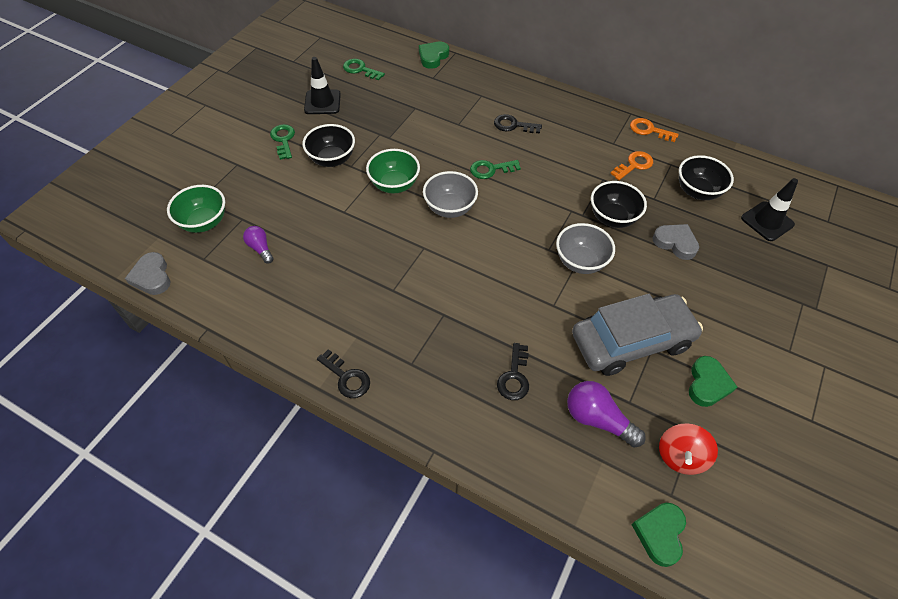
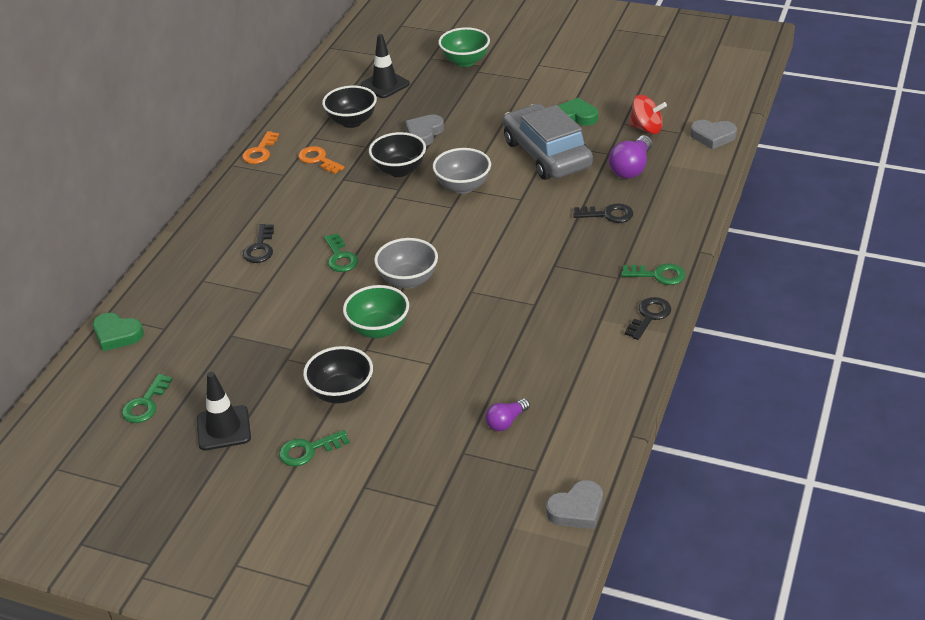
camera: 95 degrees left, 15 degrees down
(204, 222) = (477, 487): green bowl -> green bowl (465, 61)
(405, 401) = (658, 275): none -> green key
(659, 534) = (713, 137): green heart -> grey heart

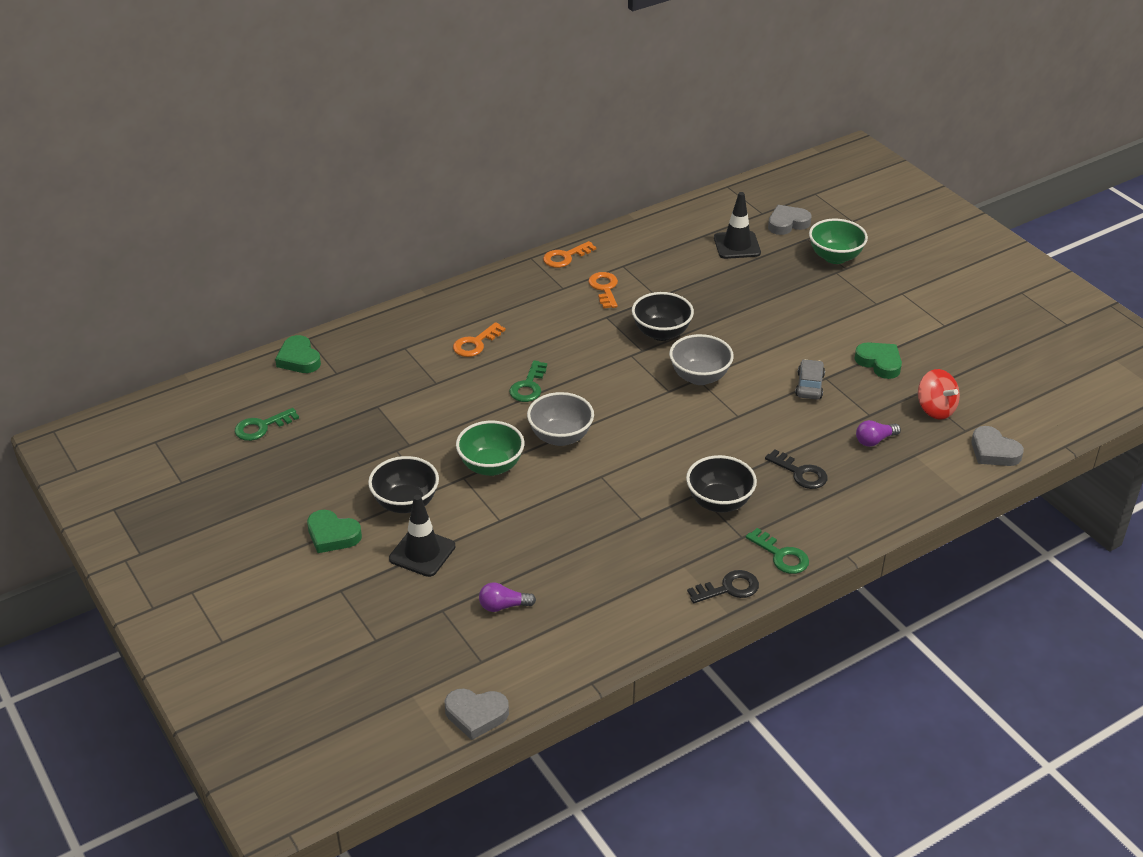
camera: 35 degrees right, 0 degrees up
(223, 428) = (293, 480): black traffic cone -> black traffic cone (422, 552)
(260, 248) = (475, 343): black key -> orange key
(308, 450) = (332, 535): green key -> green heart
(352, 121) = (670, 267): black bowl -> black bowl (719, 502)
(424, 133) = (721, 309): grey heart -> grey heart (787, 223)
(546, 154) = (809, 385): grey car -> grey car, size x0.44
(631, 168) = (874, 440): purple light bulb -> purple light bulb, size x0.61

